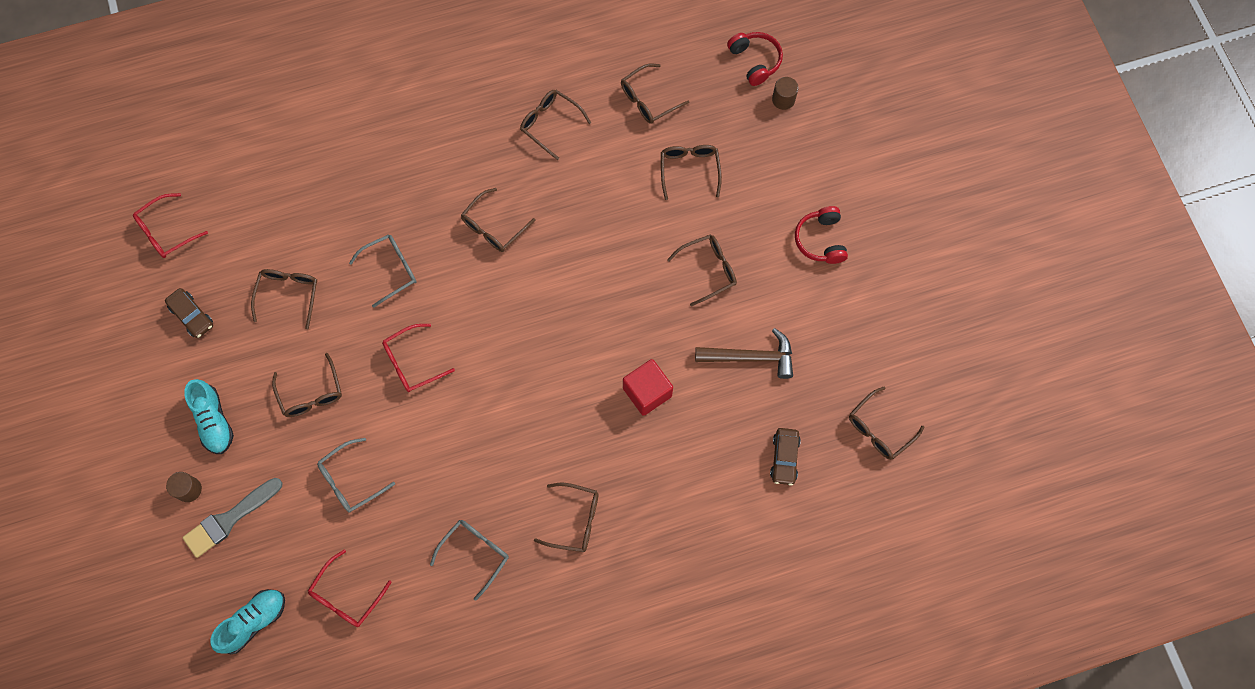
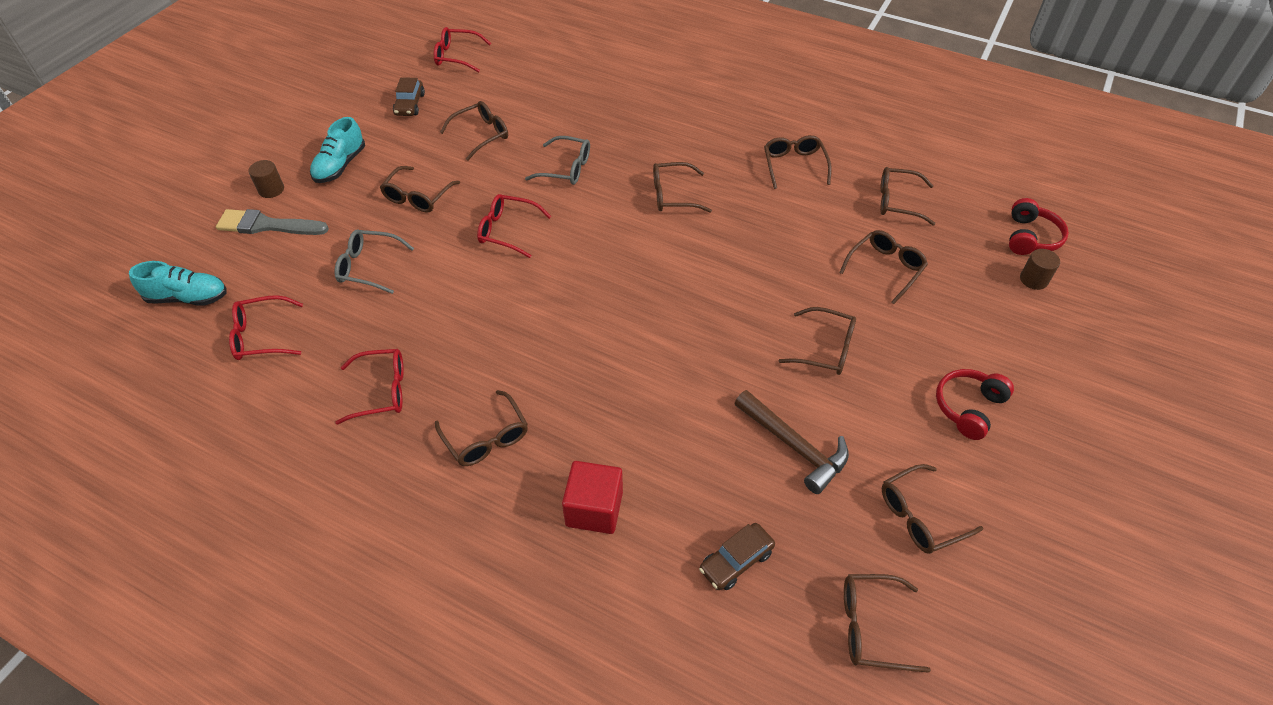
camera: 45 degrees right, 20 degrees down
(475, 554) = (380, 391): grey glasses -> red glasses
(647, 392) = (664, 395): red cube -> red cube (594, 509)
(851, 339) = (921, 516): none -> brown glasses

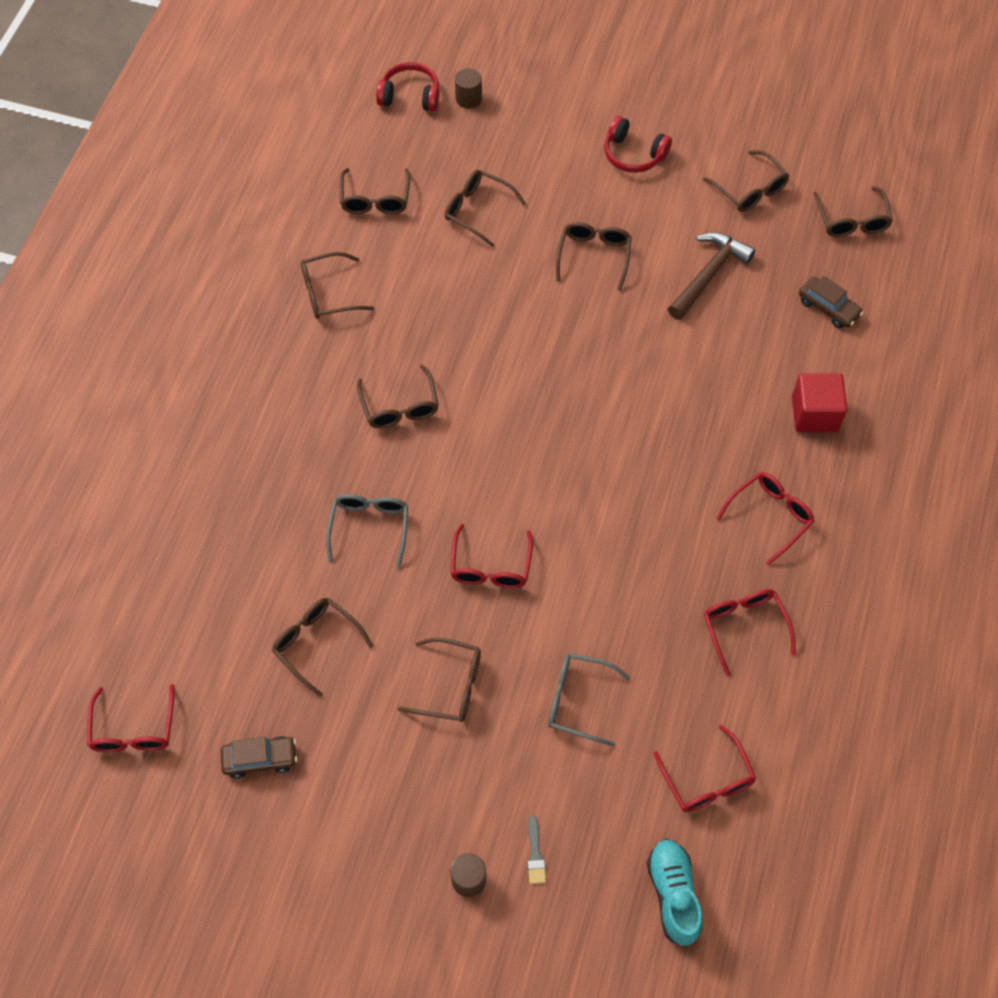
camera: 100 degrees left, 10 degrees up
(267, 225) = (535, 854): grey brush -> grey brush, size x0.47
(340, 166) = (406, 806): turquoise shoe -> none
(369, 267) = (579, 701): grey glasses -> grey glasses turned 105 degrees clockwise
(485, 437) = (769, 517): brown glasses -> red glasses

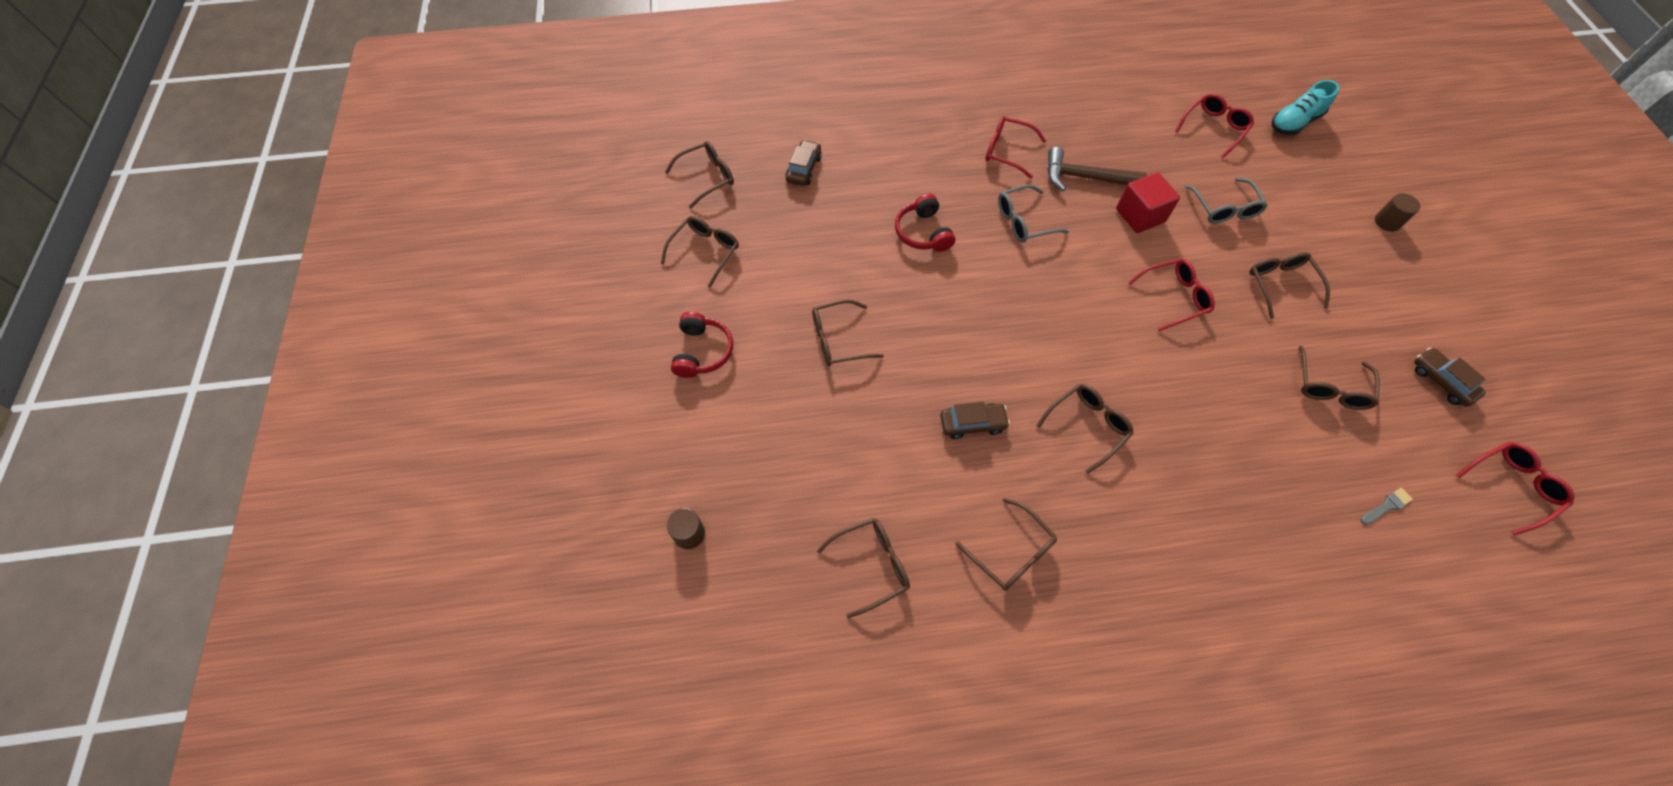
camera: 115 degrees left, 0 degrees up
(369, 528) = (1211, 396): grey glasses -> grey glasses (1024, 221)
(410, 96) = (710, 600): red headphones -> red headphones (923, 232)
(453, 320) = (972, 424): none -> brown car
(478, 211) = (836, 457): brown glasses -> none
(535, 854) = (1338, 194): grey brush -> grey brush (1386, 506)
(708, 275) = (813, 252): brown hammer -> brown hammer (1085, 178)
(744, 628) = (1100, 140): red glasses -> none
(814, 414) = (906, 151): red cube -> red cube (1140, 215)

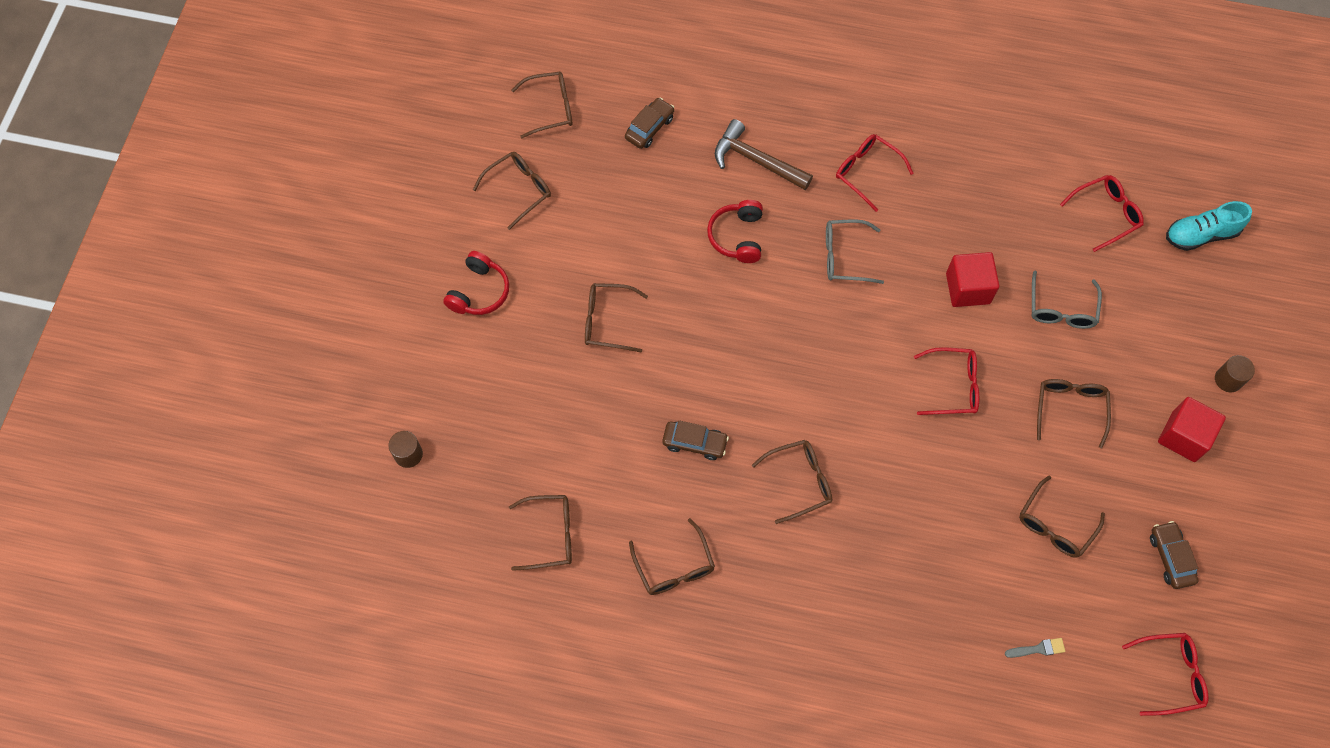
camera: 20 degrees right, 5 degrees up
(1085, 178) = (933, 228): brown hammer -> brown hammer (756, 161)
(1384, 277) = (1183, 436): none -> red cube

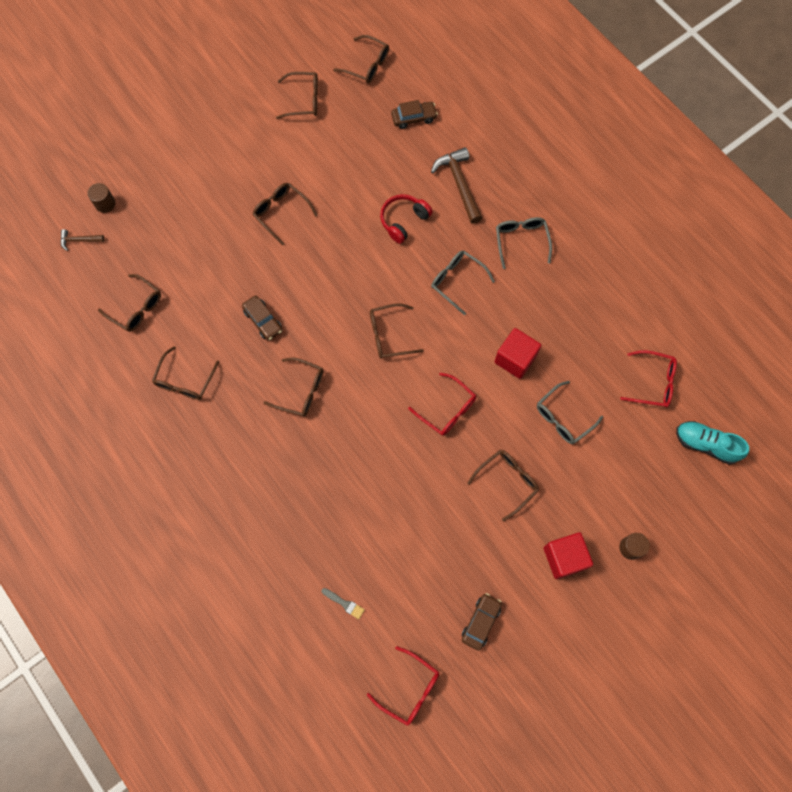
camera: 40 degrees right, 5 degrees up
(418, 514) = (79, 240): none -> brown hammer
(479, 292) = (227, 142): red headphones -> none
(867, 173) = (521, 242): red glasses -> grey glasses
(1055, 524) = (428, 542): brown glasses -> brown glasses (390, 335)

